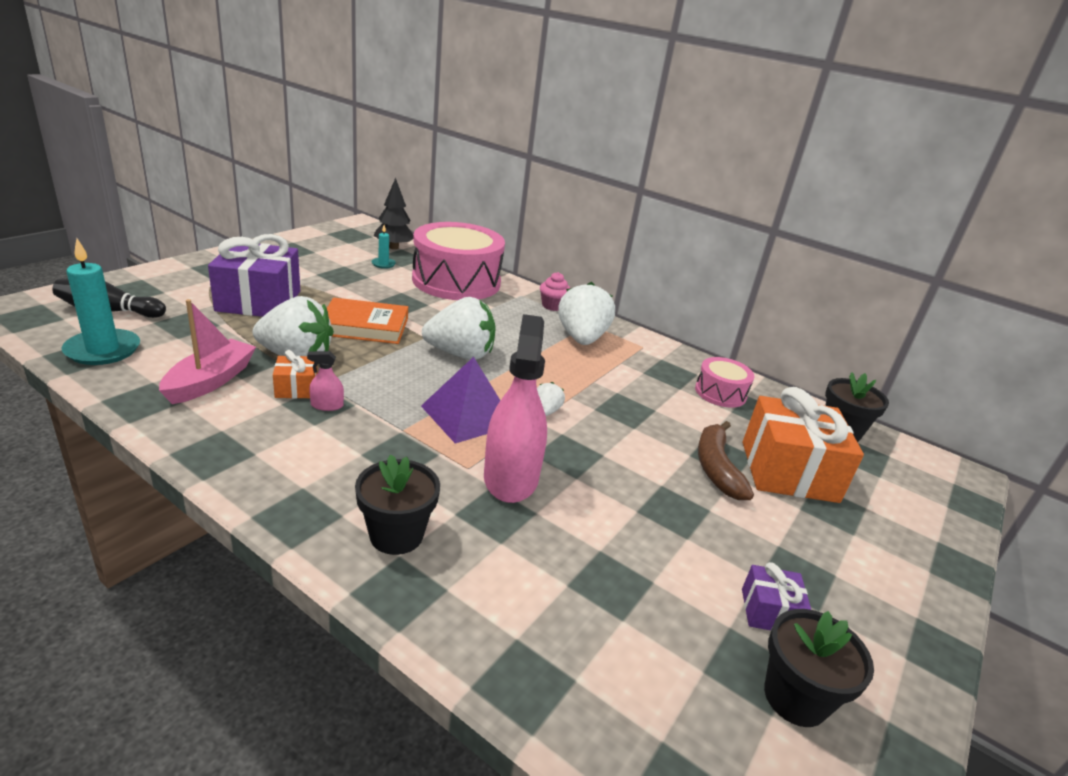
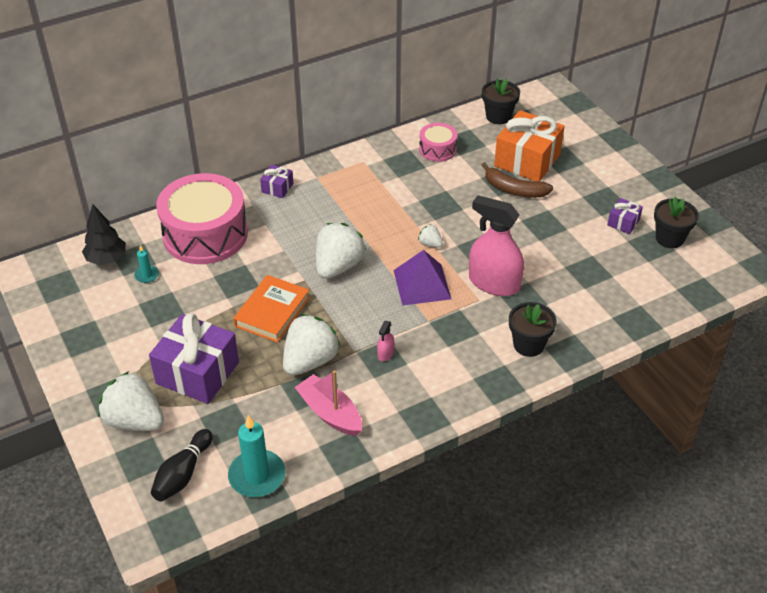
camera: 60 degrees left, 15 degrees up
(296, 388) = (357, 366): orange gift -> none
(552, 306) = (277, 188): pink cupcake -> purple gift
(582, 338) = (338, 190): white strawberry -> white strawberry (134, 420)

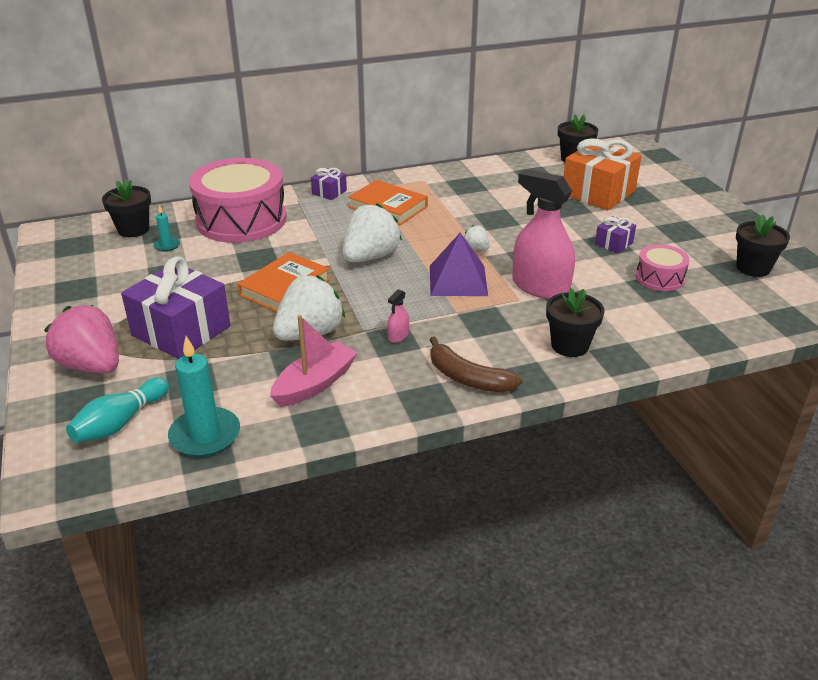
camera: 10 degrees right, 10 degrees down
(107, 259) = (133, 229): black tree -> black flower pot
(134, 420) = (92, 366): white strawberry -> pink strawberry
(183, 474) = (120, 423): black bowling pin -> turquoise bowling pin
(330, 413) = (315, 384): pink boat -> pink boat turned 75 degrees clockwise
(338, 201) = (388, 207): none -> orange book
(437, 149) = (504, 178): pink drum -> pink drum (660, 278)
(514, 189) = (579, 214): brown banana -> brown banana (468, 378)
(623, 222) = (699, 250): purple gift -> purple gift (613, 243)

